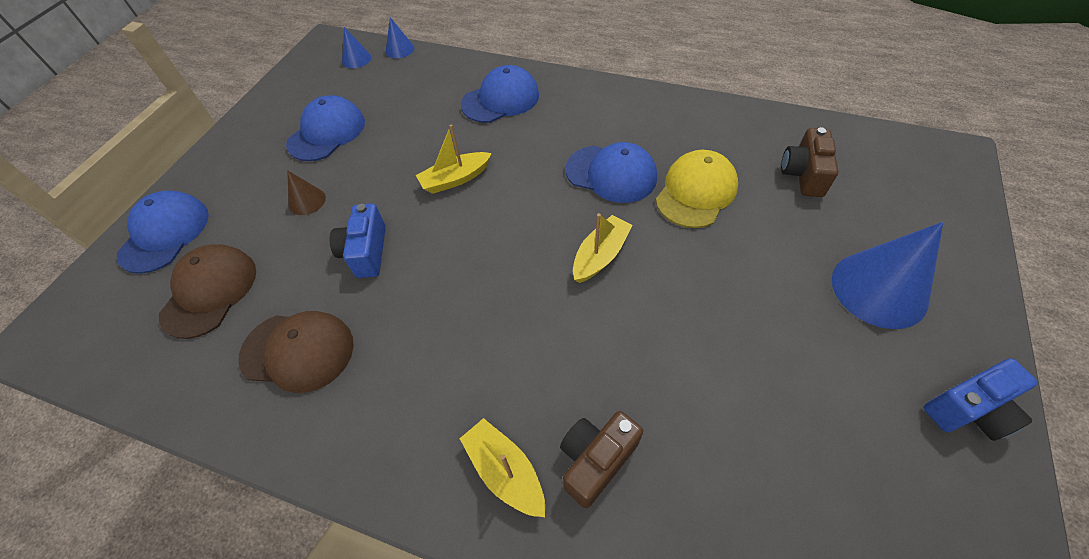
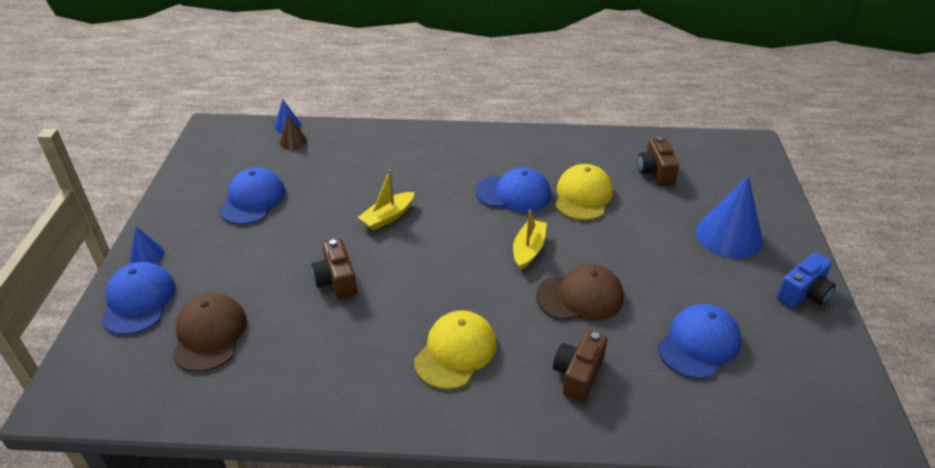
camera: 20 degrees left, 15 degrees down
(298, 351) = (314, 359): brown cap -> brown cap (580, 297)
(307, 201) = (263, 254): brown cone -> brown cone (293, 141)
(356, 59) = (249, 138): blue cone -> blue cone (147, 255)
(366, 252) = (336, 281): blue camera -> brown camera
(457, 383) = (456, 352): none -> yellow cap
(501, 99) = (399, 153): blue cap -> blue cap (699, 344)
(505, 471) = (517, 396): yellow boat -> none

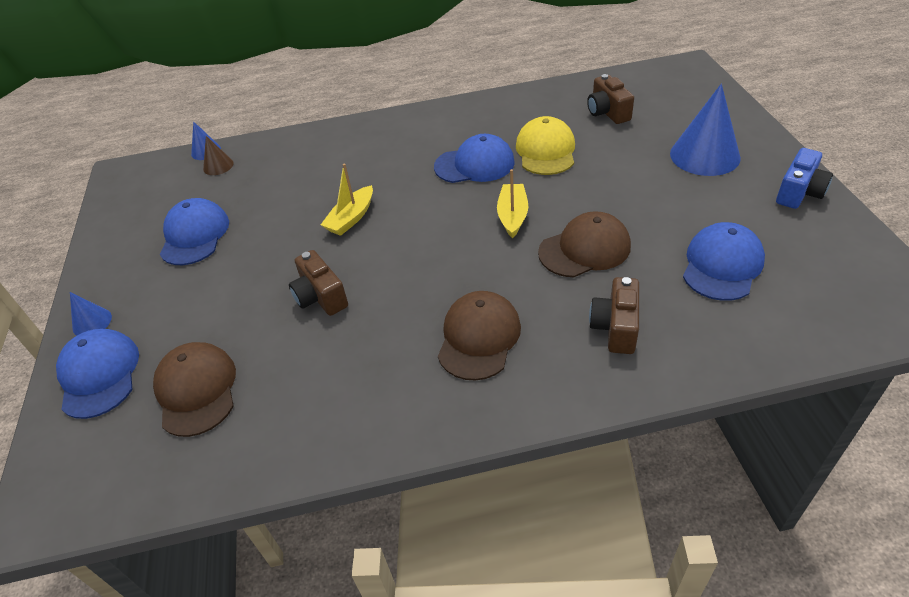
camera: 10 degrees left, 5 degrees up
(456, 352) = (479, 337): yellow cap -> brown cap

